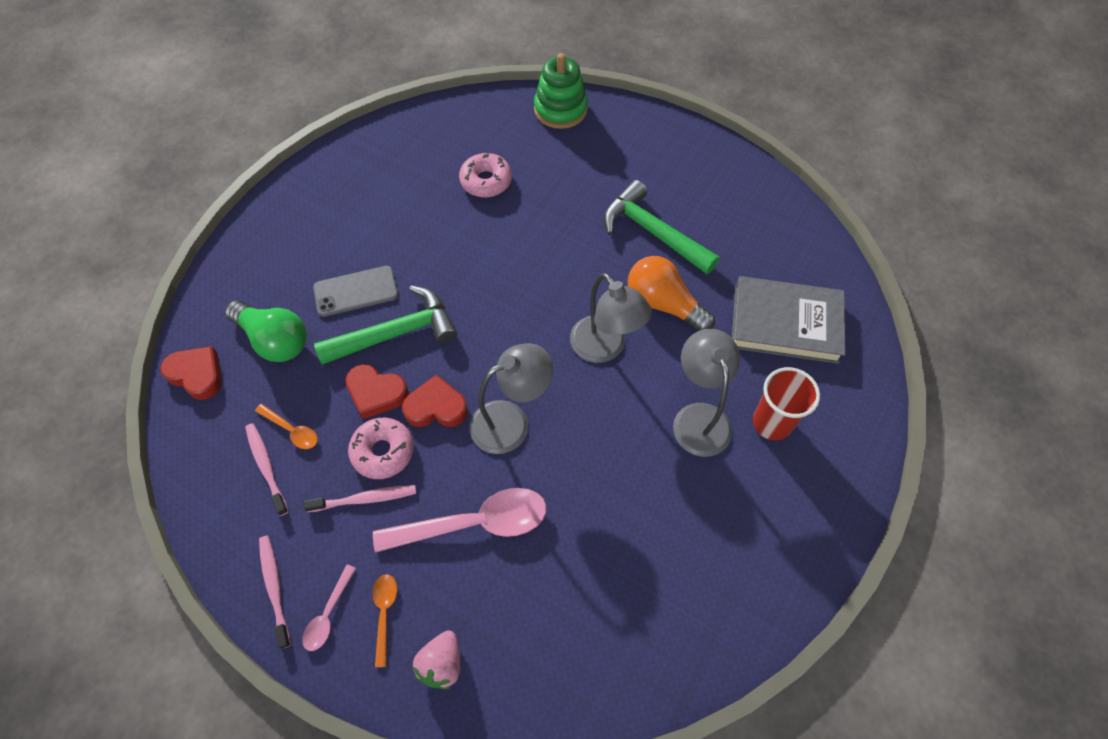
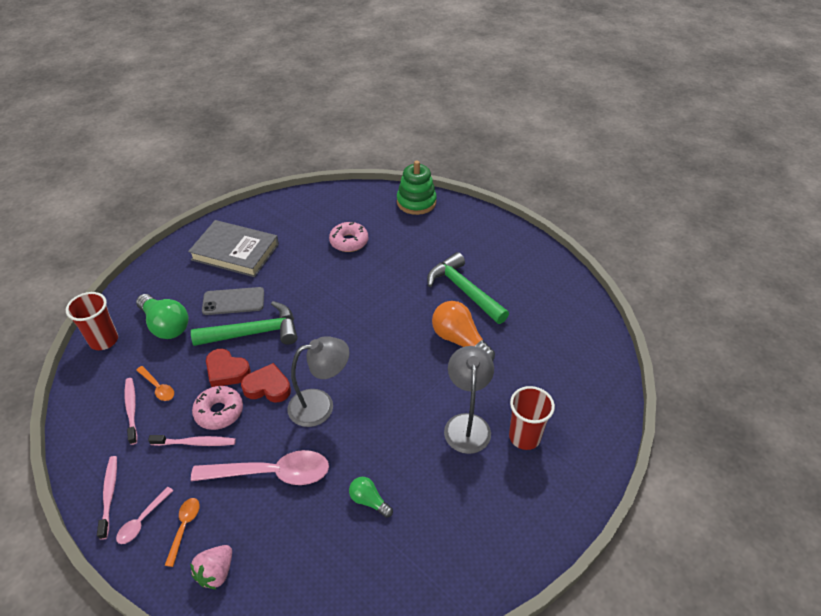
camera: 10 degrees right, 15 degrees down
(197, 374) = (104, 340): red heart -> red cup
(604, 538) = (369, 501): none -> green light bulb
(605, 348) = (406, 365): grey lamp -> none
(785, 323) = (552, 367): grey book -> grey book (235, 252)

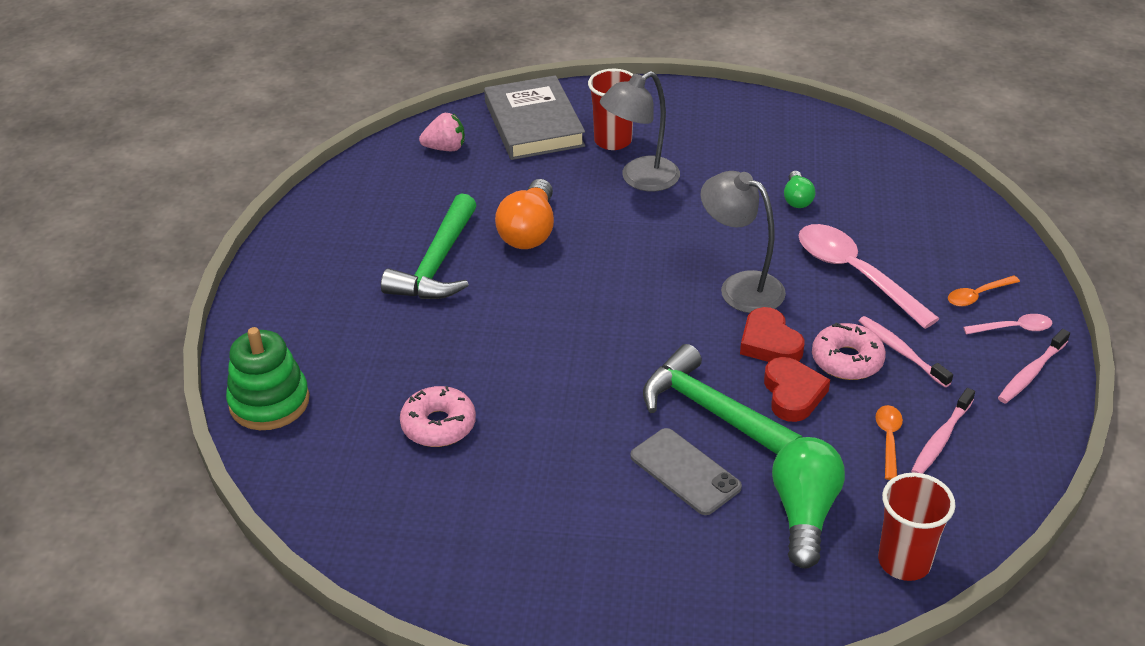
camera: 125 degrees left, 5 degrees down
(216, 572) = (977, 249): pink strawberry -> pink strawberry (445, 148)
(235, 252) = (589, 548): grey book -> grey book (533, 124)

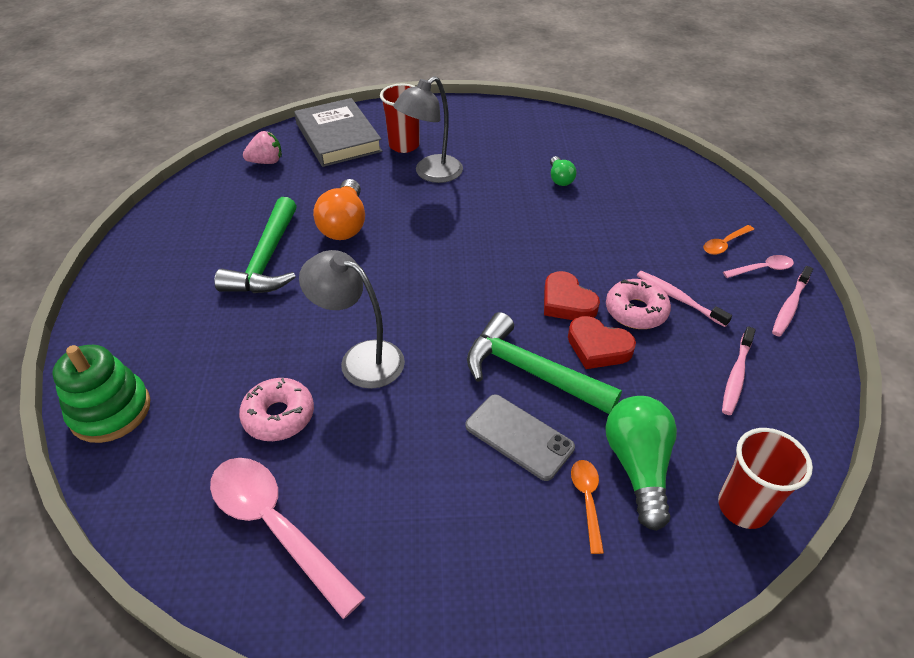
camera: 10 degrees left, 5 degrees up
(740, 287) = (531, 255): grey lamp -> grey lamp (361, 359)
(793, 394) = (598, 347): red heart -> red heart turned 135 degrees clockwise
(855, 274) = (622, 235): pink spoon -> pink spoon (276, 526)
(888, 439) = (692, 382): orange spoon -> orange spoon (587, 500)

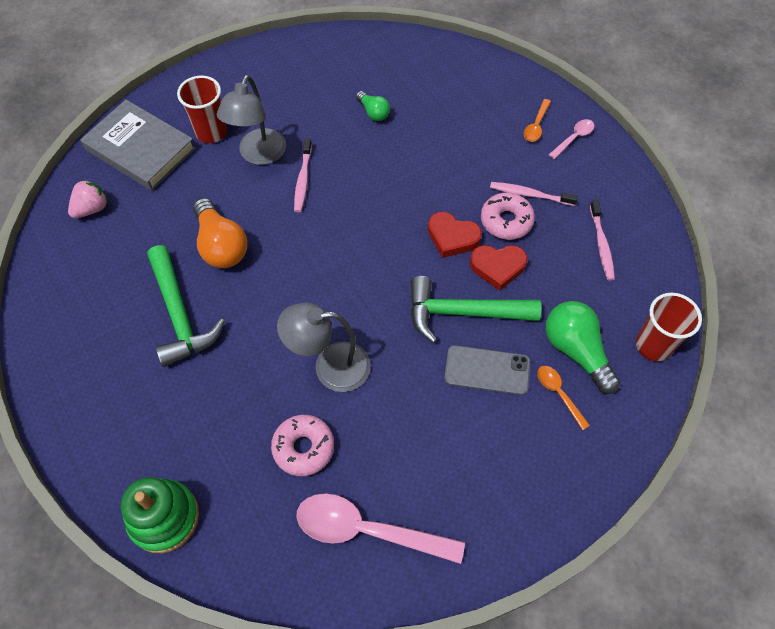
camera: 30 degrees left, 15 degrees up
(790, 306) = (608, 165): pink toothbrush -> pink toothbrush (303, 180)

